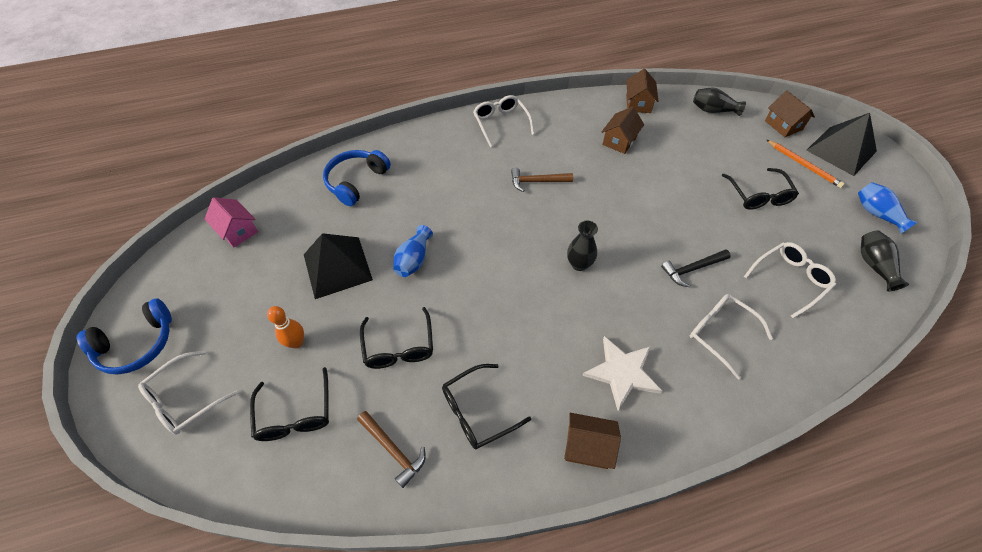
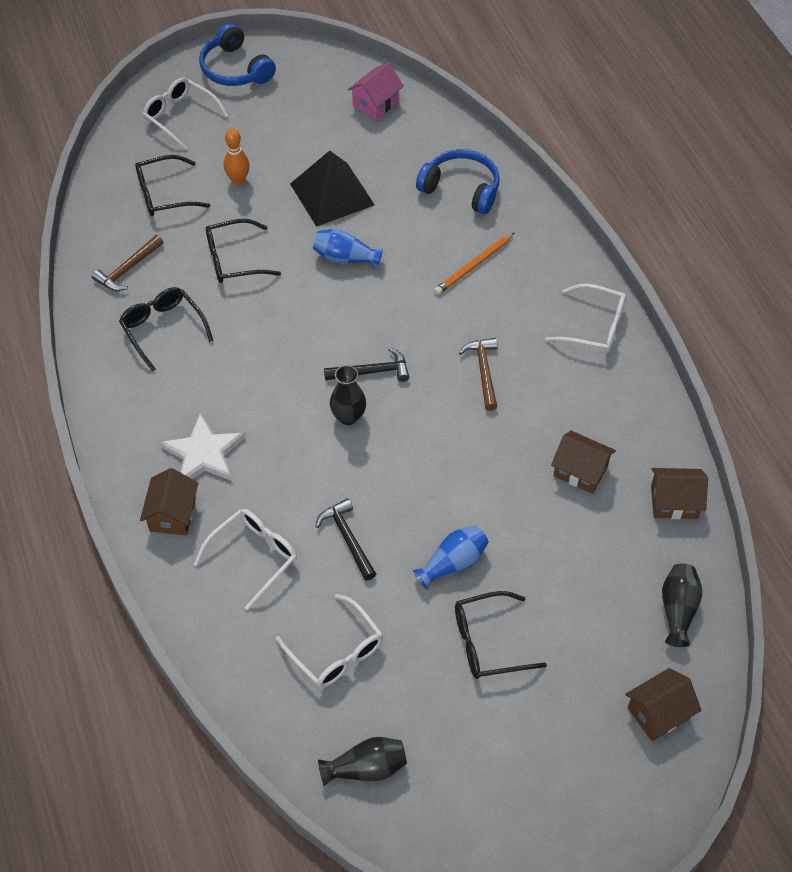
camera: 85 degrees right, 0 degrees up
(501, 123) = (594, 327): white glasses -> white glasses turned 45 degrees clockwise
(535, 247) = (372, 372): none -> black hammer
(587, 446) = (124, 419): brown house -> brown house (172, 514)
(803, 165) = (563, 722): orange pencil -> orange pencil (474, 266)
(841, 150) = (608, 791): black pyramid -> none
(876, 214) = (467, 803): blue vase -> blue vase (453, 563)

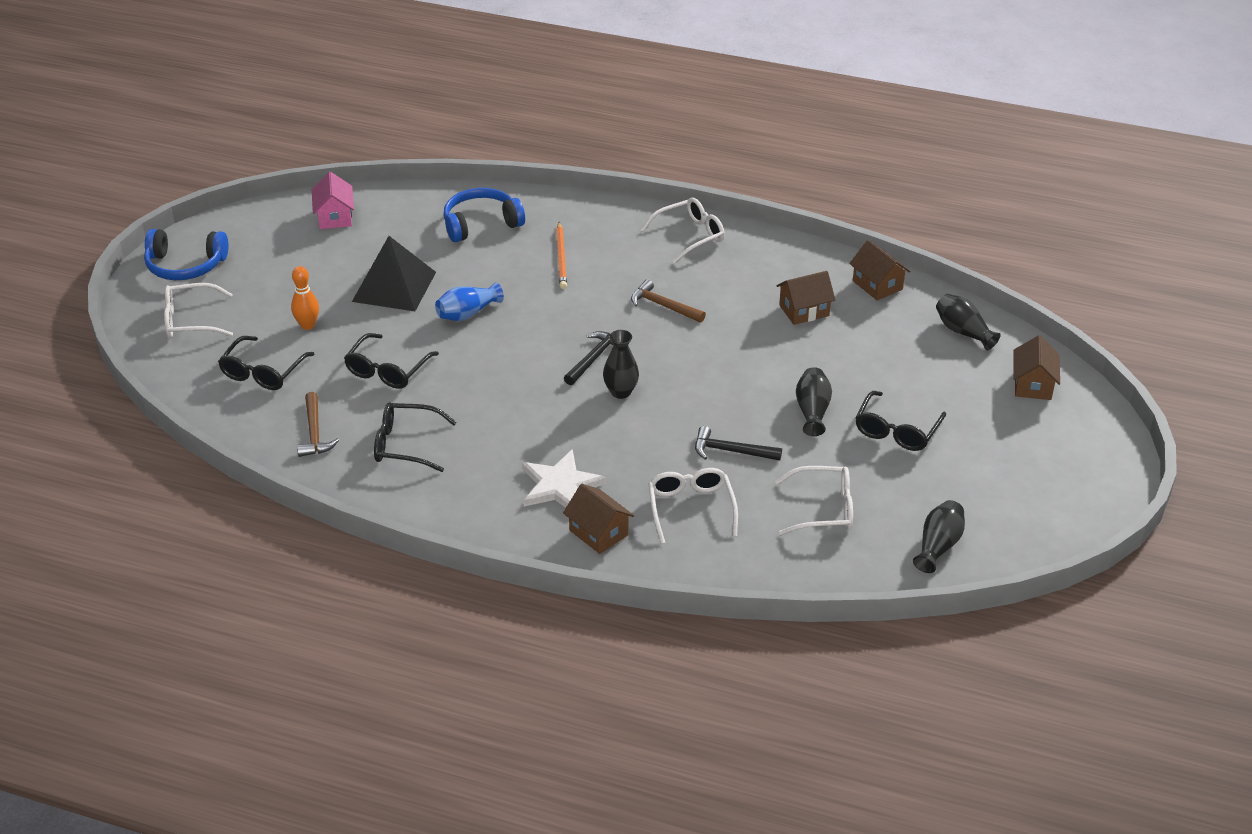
camera: 50 degrees left, 15 degrees down
(453, 563) = (812, 411): blue vase -> black vase
(674, 502) = (877, 285): brown house -> brown house turned 75 degrees counterclockwise

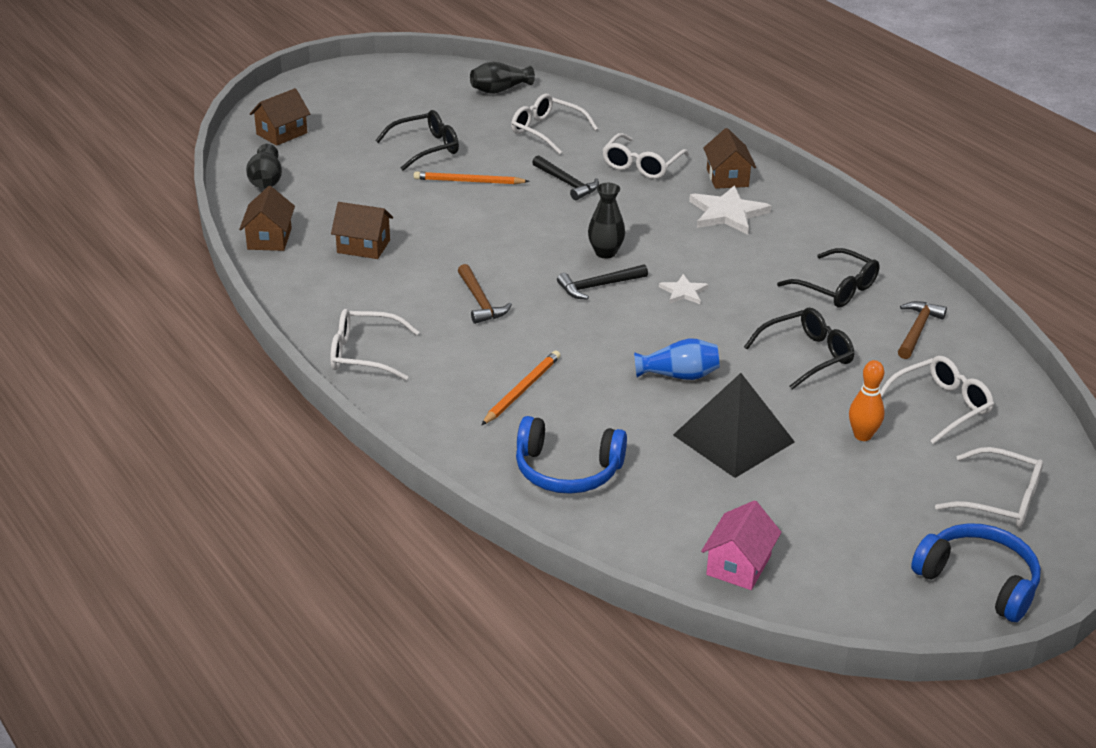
camera: 145 degrees left, 5 degrees down
(263, 372) = (940, 406): black glasses -> white glasses
(525, 383) = (683, 292): none -> white star
(812, 411) = (468, 181): black vase -> orange pencil

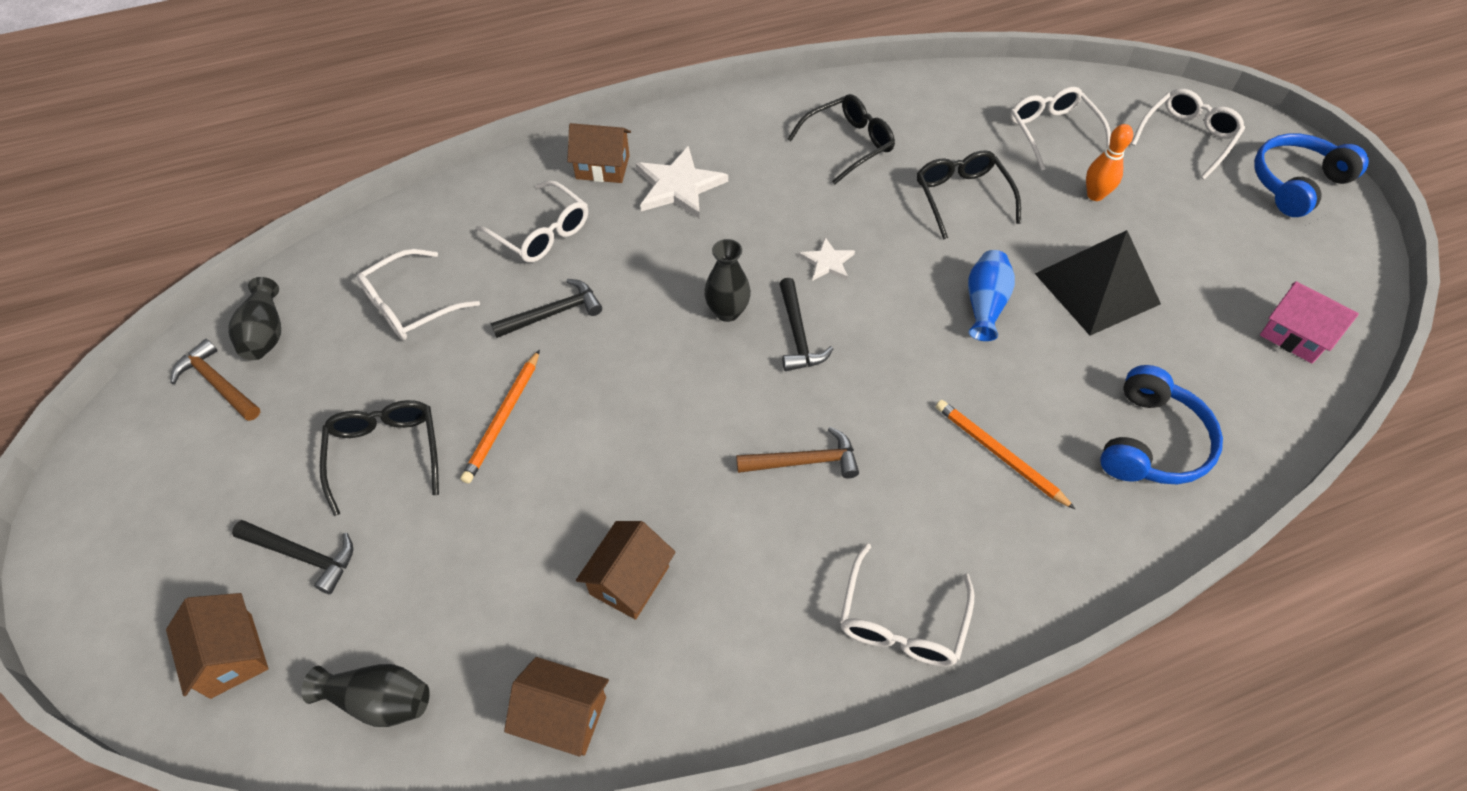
camera: 75 degrees left, 20 degrees up
(347, 139) = (303, 556): none -> black hammer
(917, 330) = (931, 111): brown hammer -> brown hammer (218, 383)

